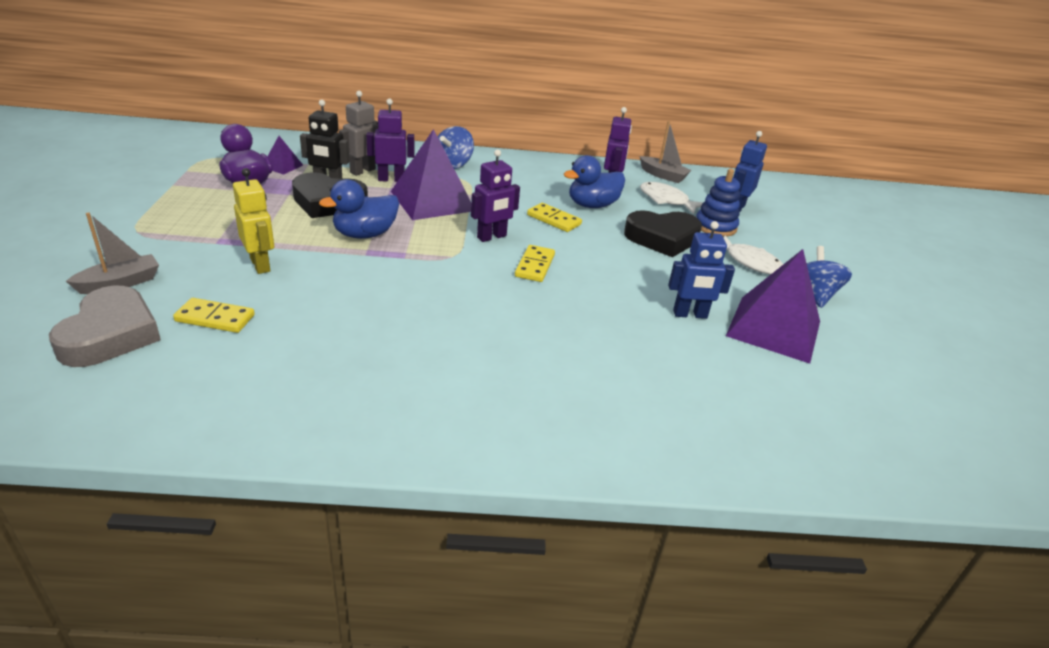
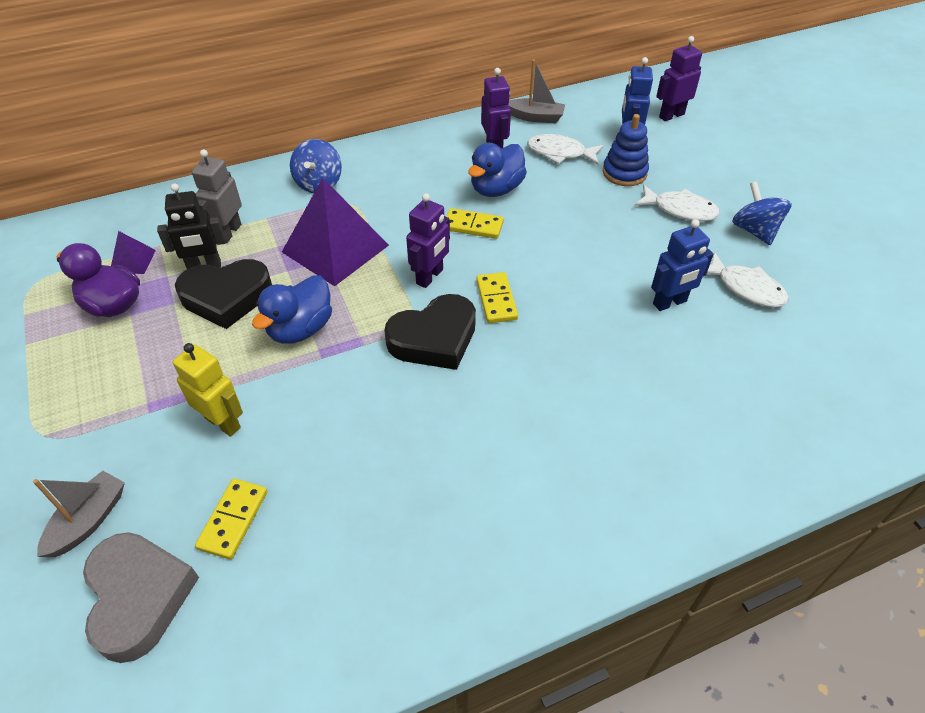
camera: 20 degrees left, 15 degrees up
(215, 318) = (233, 520): yellow domino -> yellow domino turned 60 degrees counterclockwise
(391, 179) = (269, 233): purple robot -> purple robot (671, 115)
(662, 238) = (588, 210): black heart -> black heart (434, 338)
(773, 328) = (746, 288): purple pyramid -> white fish

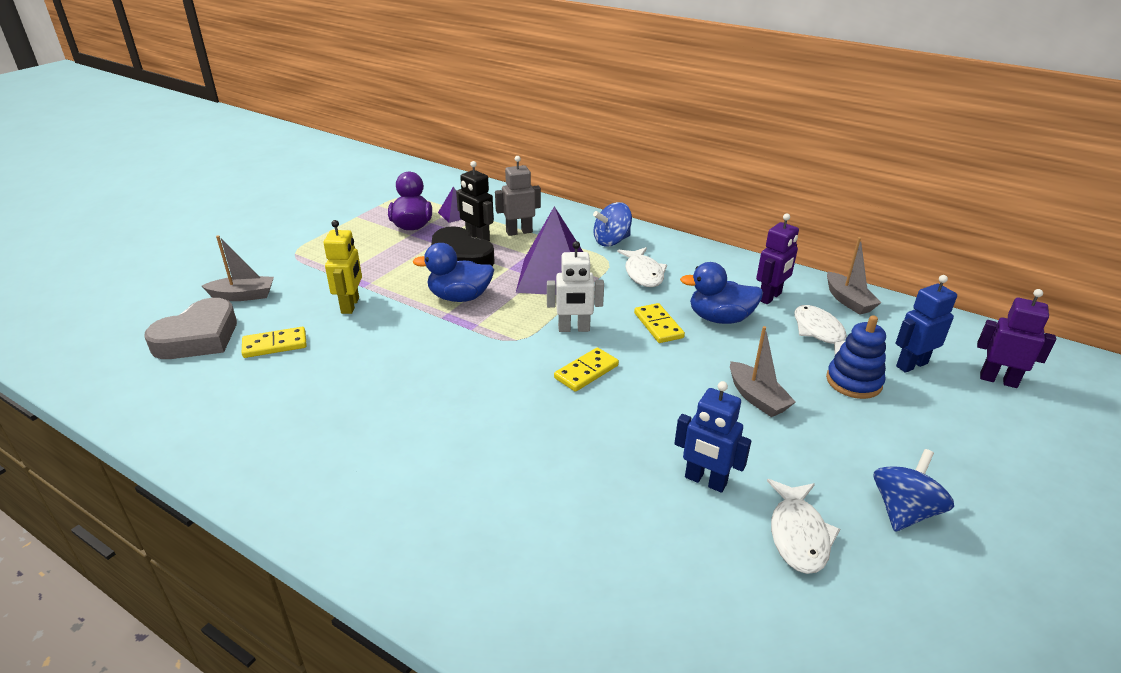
camera: 55 degrees right, 15 degrees down
(430, 277) = (574, 329): purple robot -> white robot
(434, 338) = (510, 358): black heart -> none
(604, 227) = (757, 398): none -> grey boat
(680, 210) = (854, 440): white fish -> white fish (643, 273)

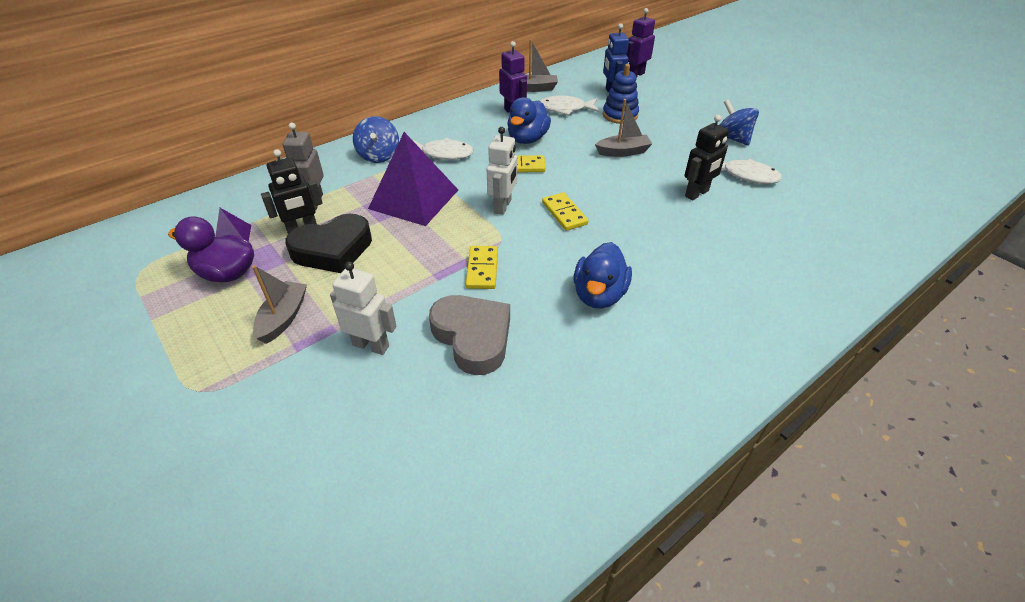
camera: 70 degrees left, 10 degrees up
(198, 337) = (350, 505): grey heart -> grey heart (473, 337)
(243, 296) = (274, 452): grey boat -> grey boat (283, 318)
(275, 345) = (414, 420): yellow domino -> yellow domino (482, 269)
(350, 305) = (371, 345): yellow robot -> white robot
(459, 297) = (410, 262): blue duck -> blue duck (599, 295)
(705, 481) = (697, 194): blue robot -> black robot

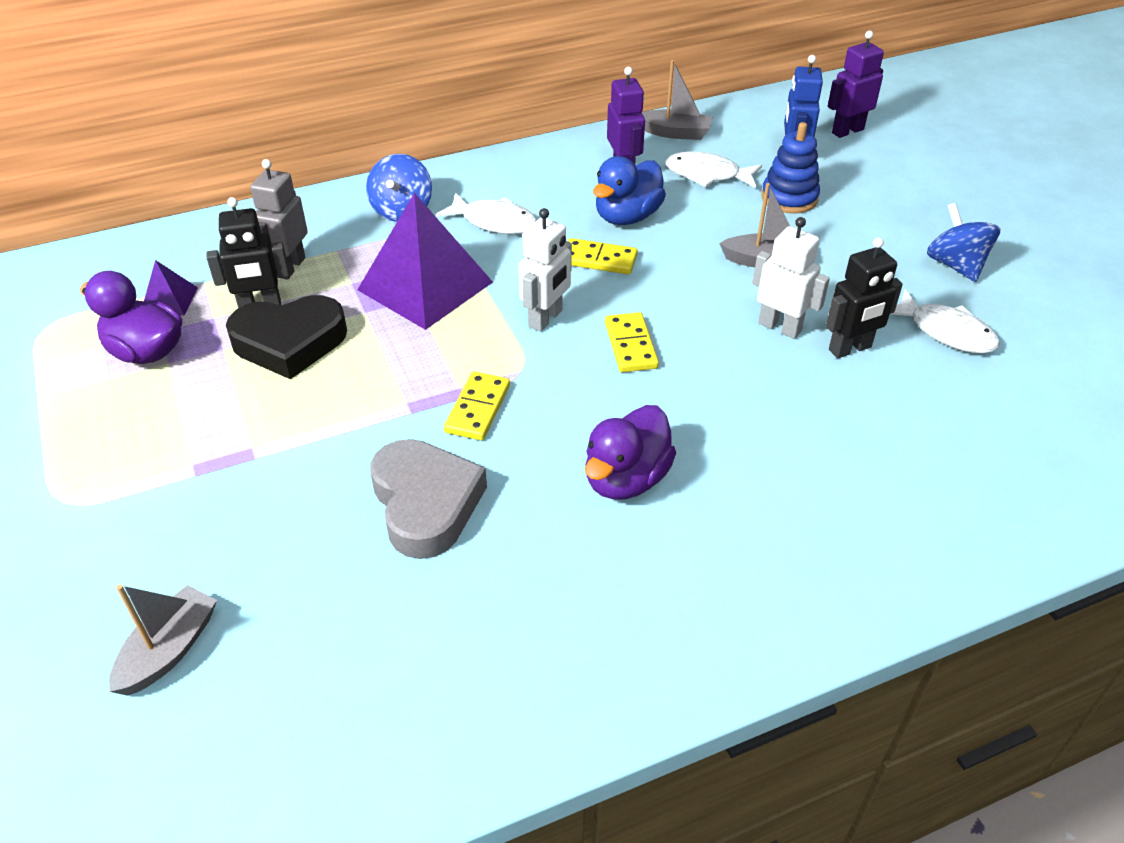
camera: 15 degrees right, 0 degrees up
(283, 318) = (194, 426): grey boat -> grey boat (169, 650)
(371, 345) = (290, 487): white robot -> white robot (780, 327)
(599, 295) = (626, 479): blue duck -> purple duck

